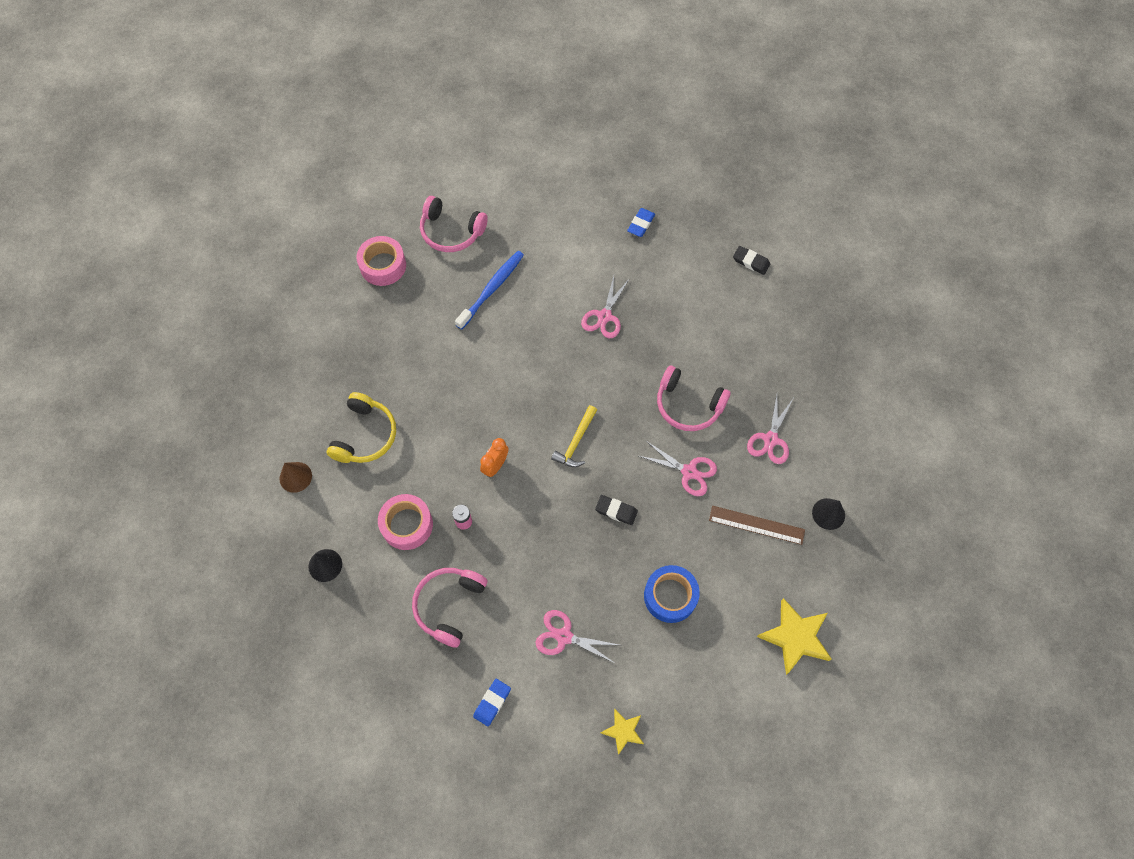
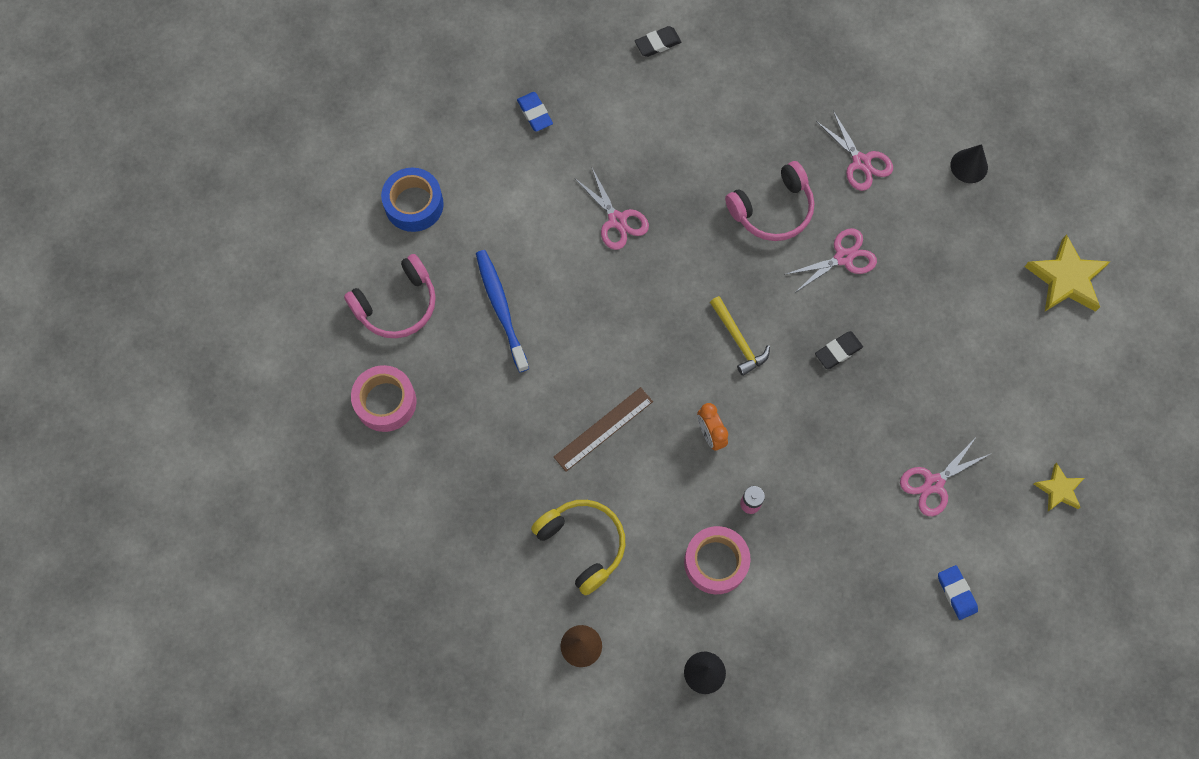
camera: 55 degrees left, 5 degrees up
(449, 605) = (831, 573): pink headphones -> none
(670, 596) = (957, 360): blue tape -> blue tape (414, 204)
(756, 525) = (938, 235): brown ruler -> brown ruler (603, 429)

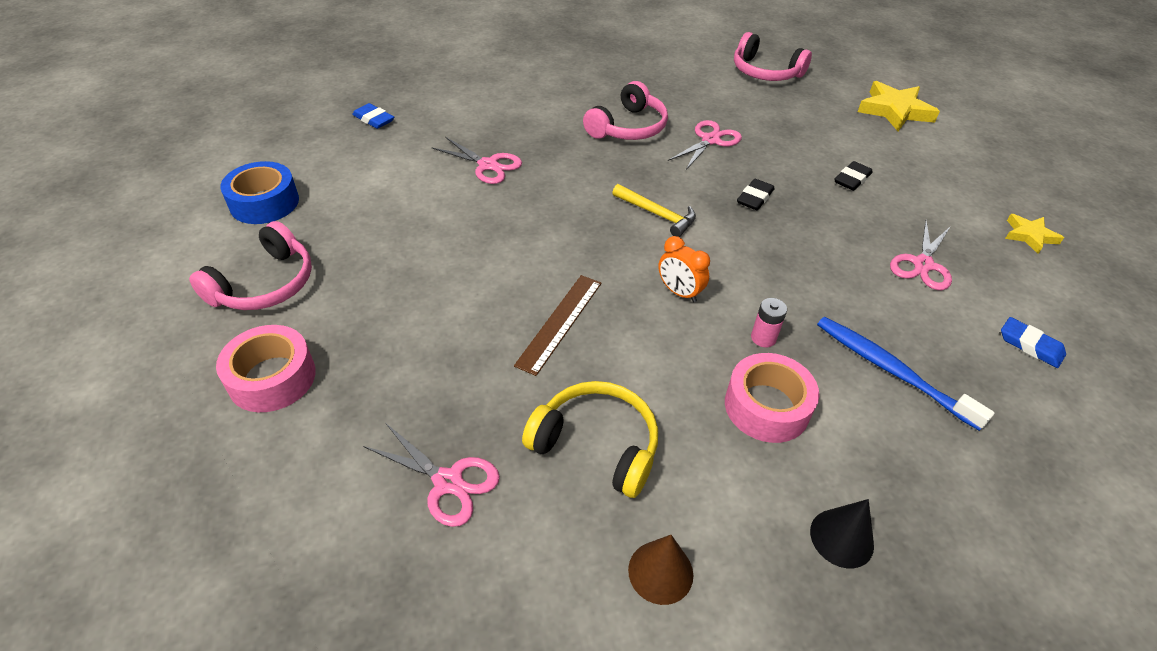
camera: 25 degrees left, 25 degrees down
(501, 308) = (393, 255): blue toothbrush -> blue toothbrush (891, 370)
(657, 43) = (468, 62): black eraser -> black eraser (852, 179)
(861, 162) = (681, 87): pink scissors -> pink scissors (448, 482)
(969, 166) = (765, 72): black cone -> pink headphones

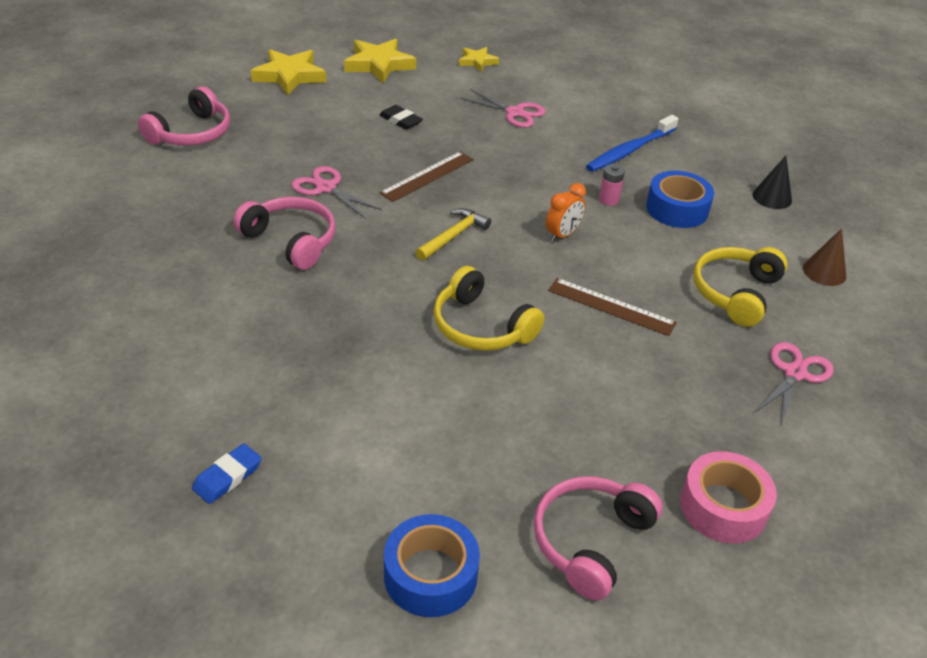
camera: 90 degrees left, 5 degrees down
(265, 284) = (590, 541): pink headphones -> pink headphones turned 90 degrees counterclockwise
(488, 165) = (358, 355): pink scissors -> none
(524, 230) = (481, 327): none -> yellow headphones
(754, 198) = (427, 176): black eraser -> brown ruler
(766, 406) = (677, 209): pink tape -> blue tape
(960, 162) = (379, 64): none -> yellow star
(1030, 345) = (594, 93): blue eraser -> none

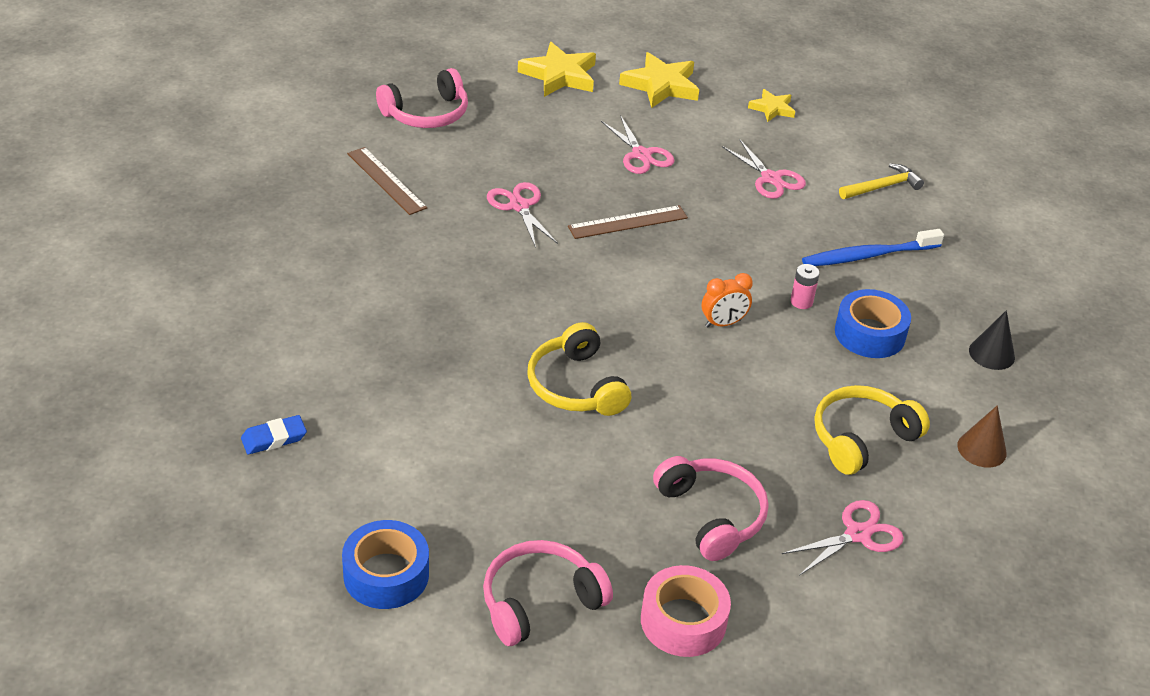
camera: 25 degrees right, 0 degrees up
(291, 240) = (453, 249): pink headphones -> pink headphones (712, 515)
(400, 120) = (641, 155): black eraser -> pink scissors
(453, 236) = (611, 291): yellow hammer -> yellow hammer (882, 187)
(611, 306) = (718, 409): brown ruler -> brown ruler (386, 180)

